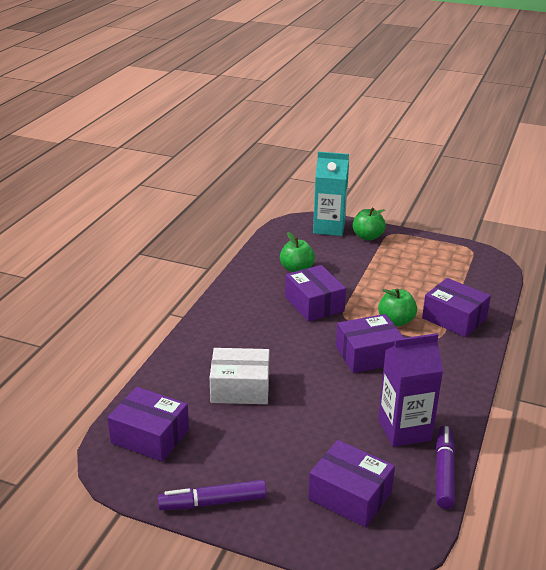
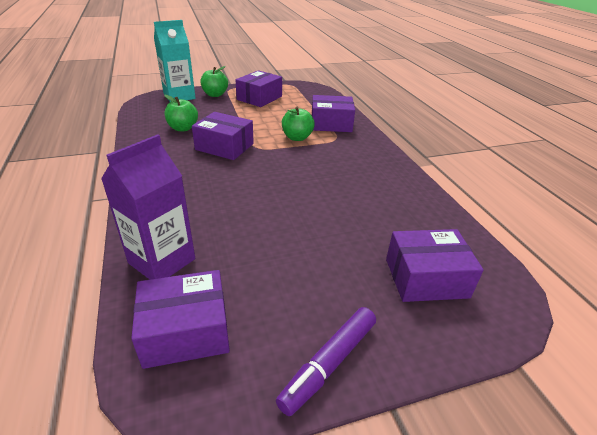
camera: 40 degrees left, 5 degrees up
(240, 388) = (233, 234): white box -> none
(368, 355) = (306, 166): purple box -> purple box (259, 98)
(404, 430) = (394, 206): purple carton -> purple carton (162, 261)
(444, 472) = (455, 222): purple marker -> none

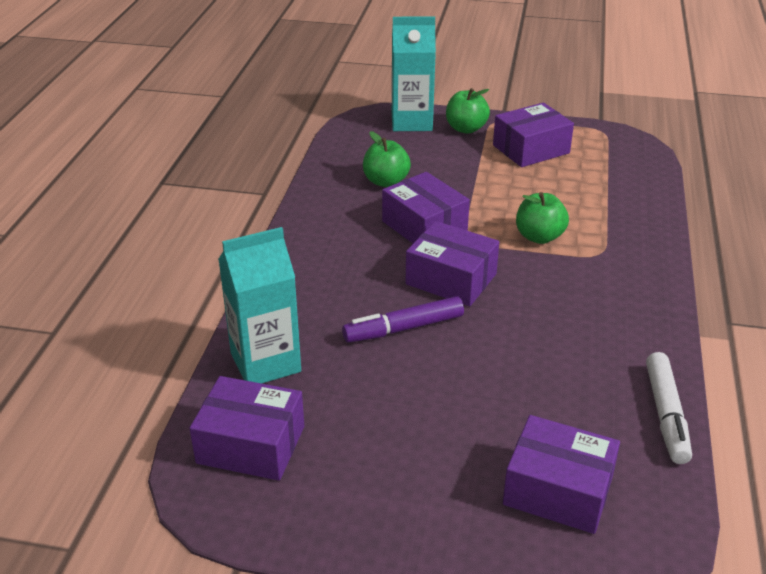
camera: 30 degrees right, 0 degrees up
(162, 261) = (265, 362): purple carton -> turquoise carton
(329, 363) = (370, 531): purple marker -> purple marker (403, 328)
(331, 124) = (612, 224): purple box -> purple box (451, 279)
(441, 211) = (666, 414): none -> white marker

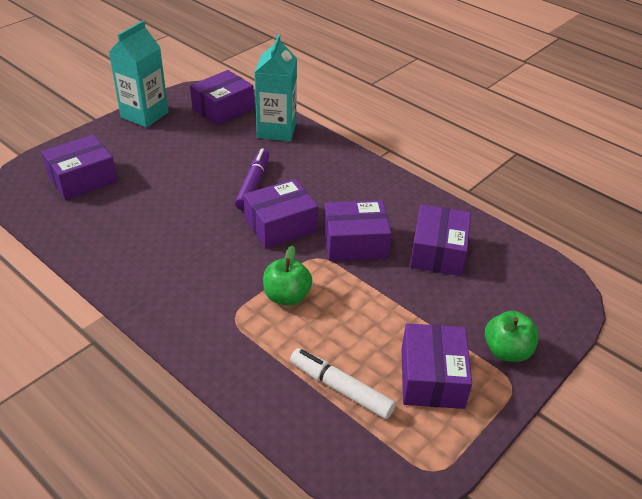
camera: 120 degrees right, 5 degrees up
(386, 181) = (438, 252): green apple -> purple box
(411, 122) = (544, 318): turquoise carton -> turquoise carton (144, 115)
(666, 414) = (70, 246): white marker -> white marker (341, 388)

